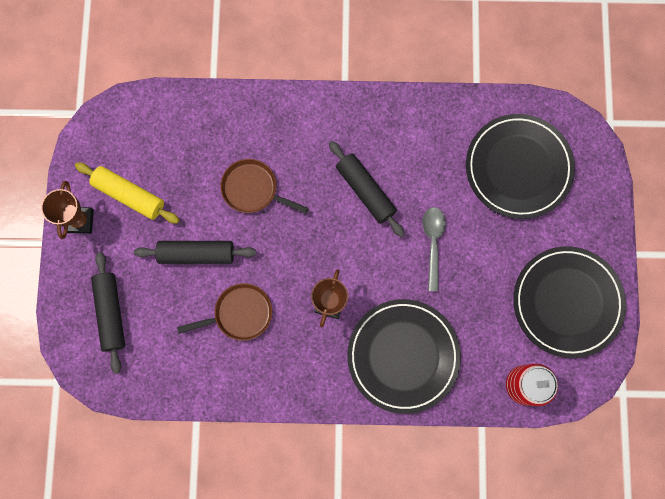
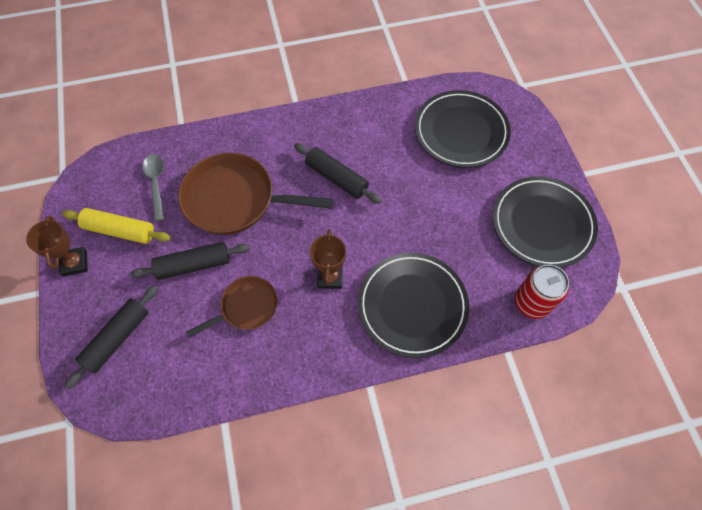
camera: 15 degrees left, 15 degrees down
(111, 313) = (117, 338): black rolling pin -> black rolling pin turned 60 degrees clockwise
(253, 189) = (235, 199): brown pan -> brown pan, size x1.78
(433, 243) = (408, 205): grey spoon -> grey spoon (156, 184)

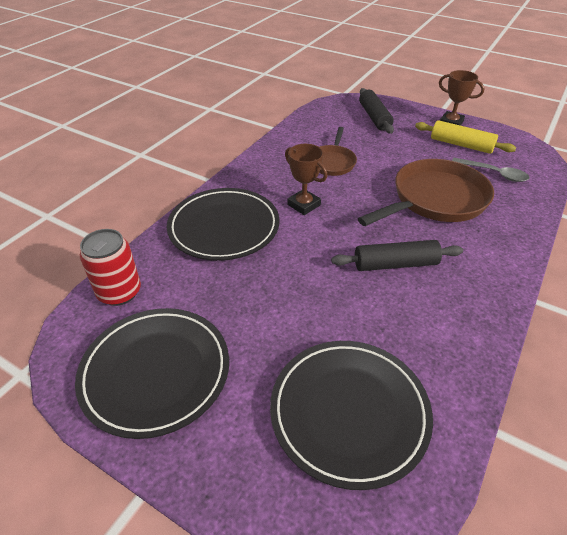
camera: 135 degrees right, 20 degrees down
(120, 230) = (461, 145): yellow rolling pin -> yellow rolling pin turned 60 degrees clockwise
(193, 265) = (394, 158): black rolling pin -> none

